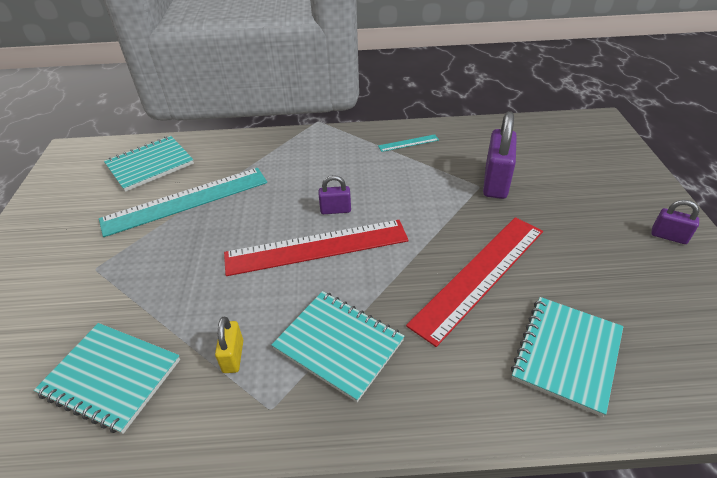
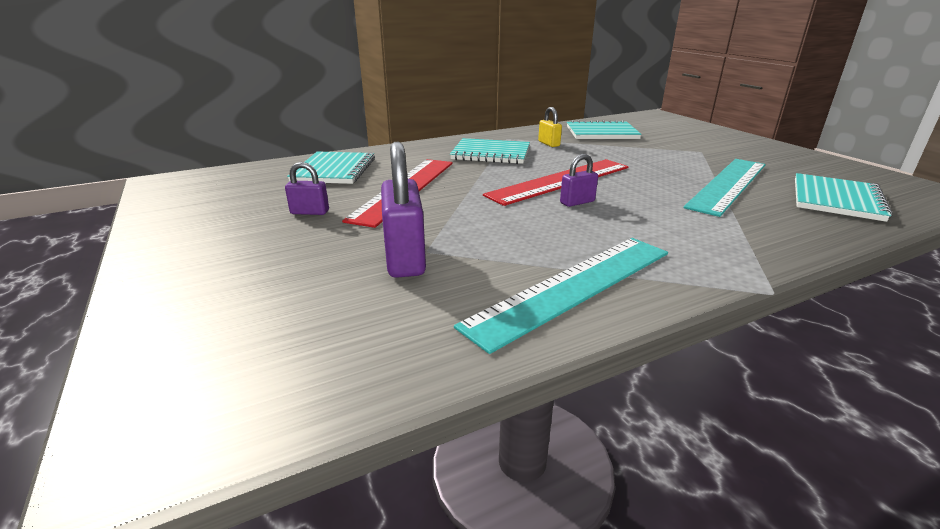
camera: 155 degrees right, 15 degrees down
(408, 143) = (573, 286): turquoise ruler -> turquoise ruler, size x2.36
(668, 236) = (184, 243): purple padlock -> purple padlock (309, 212)

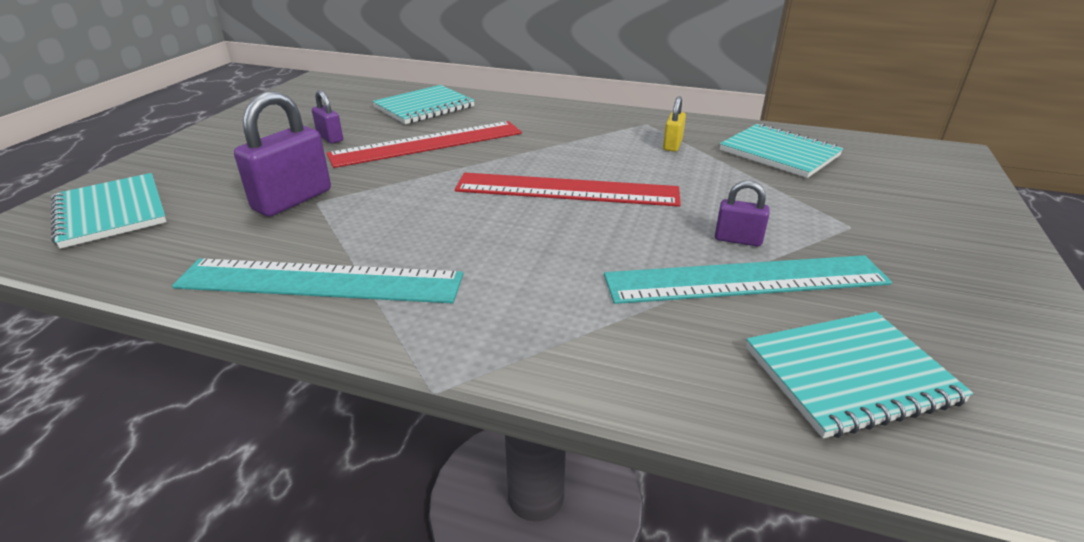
camera: 45 degrees right, 5 degrees up
(491, 154) = (582, 135): turquoise notebook -> turquoise notebook (110, 212)
(577, 202) = (521, 217): purple padlock -> purple padlock (738, 239)

